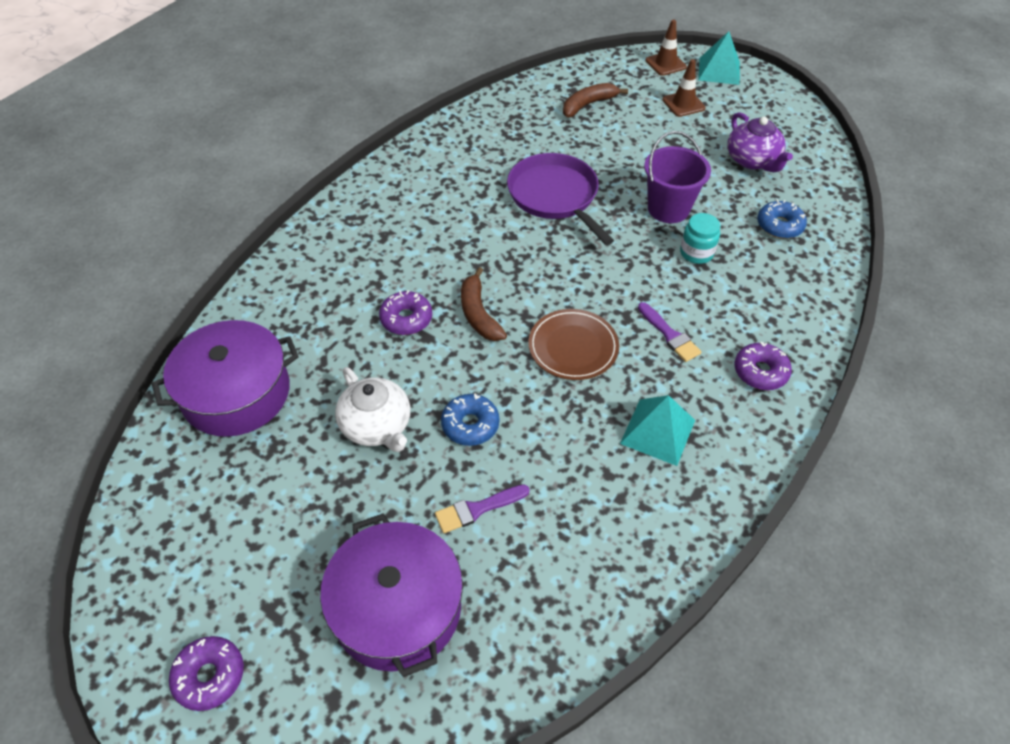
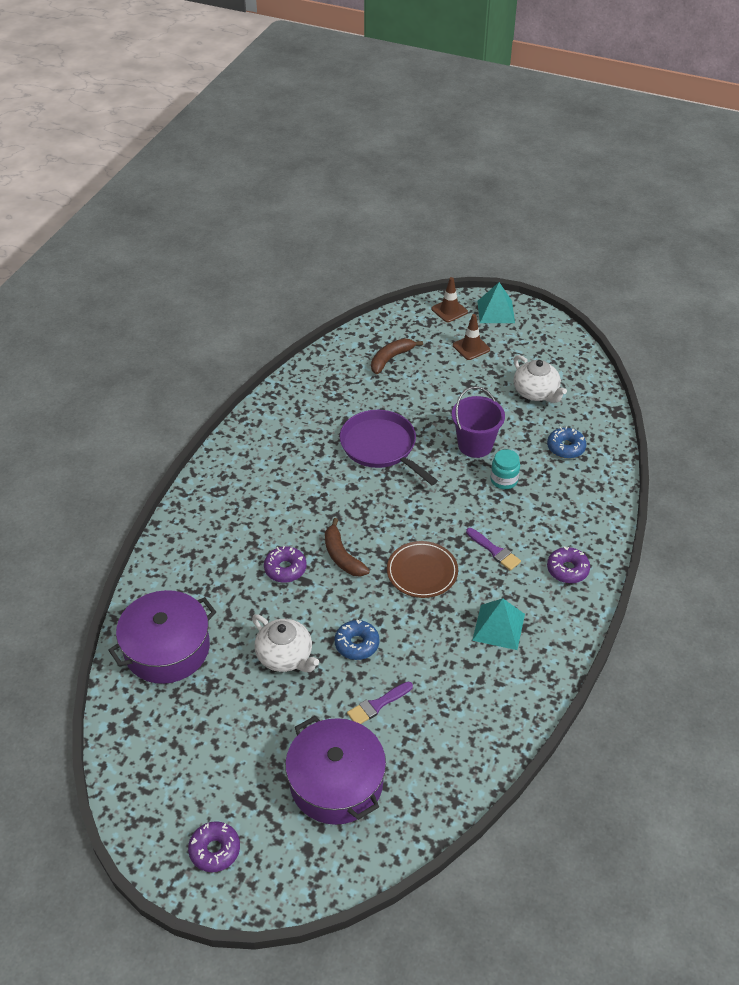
camera: 10 degrees left, 5 degrees down
(752, 160) = (536, 392): purple teapot -> white teapot

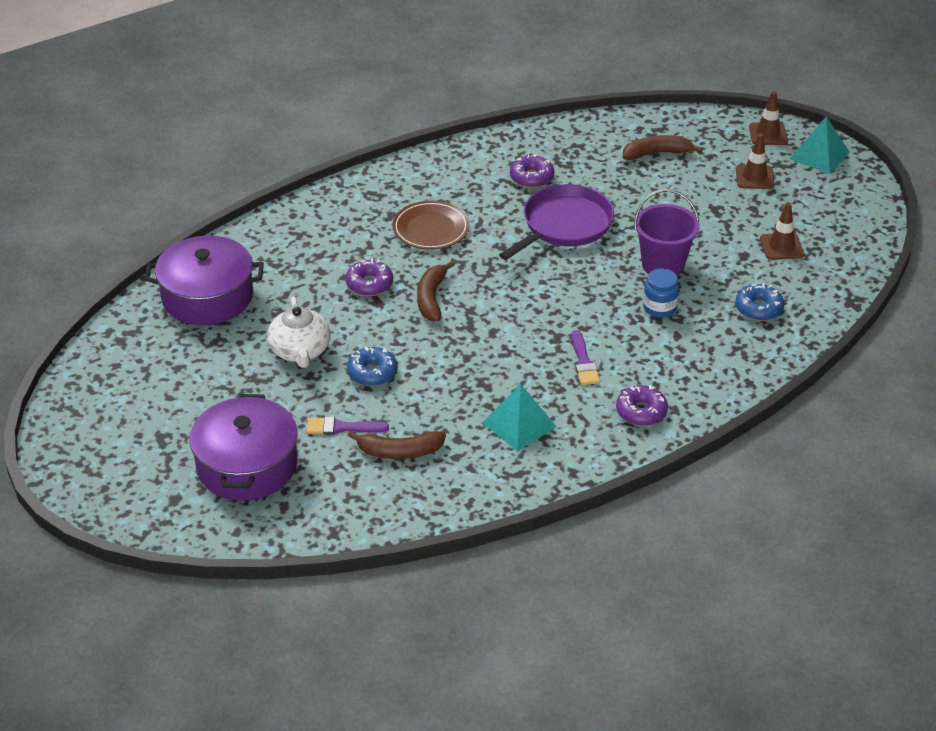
camera: 35 degrees right, 5 degrees down
(215, 850) = (102, 459): purple donut -> purple donut (532, 178)
(381, 447) = (564, 225): purple pan -> purple pan turned 45 degrees clockwise
(422, 572) = (493, 346): brown plate -> brown plate (431, 229)
(437, 700) = (399, 451): none -> brown banana
(504, 480) = (659, 308): turquoise jar -> blue jar
(536, 392) = (781, 247): white teapot -> brown traffic cone

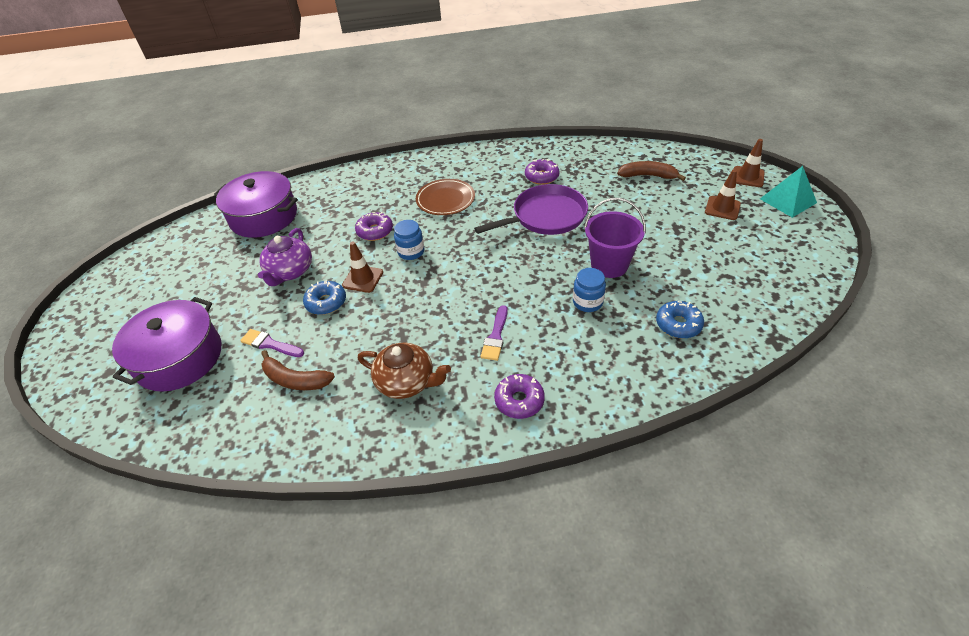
camera: 25 degrees right, 5 degrees up
(300, 351) = (290, 272): white teapot -> purple teapot
(431, 298) = (411, 252): brown banana -> blue jar
(519, 424) = (406, 382): turquoise pyramid -> brown teapot
(781, 247) = (723, 271): brown traffic cone -> brown traffic cone (363, 279)

